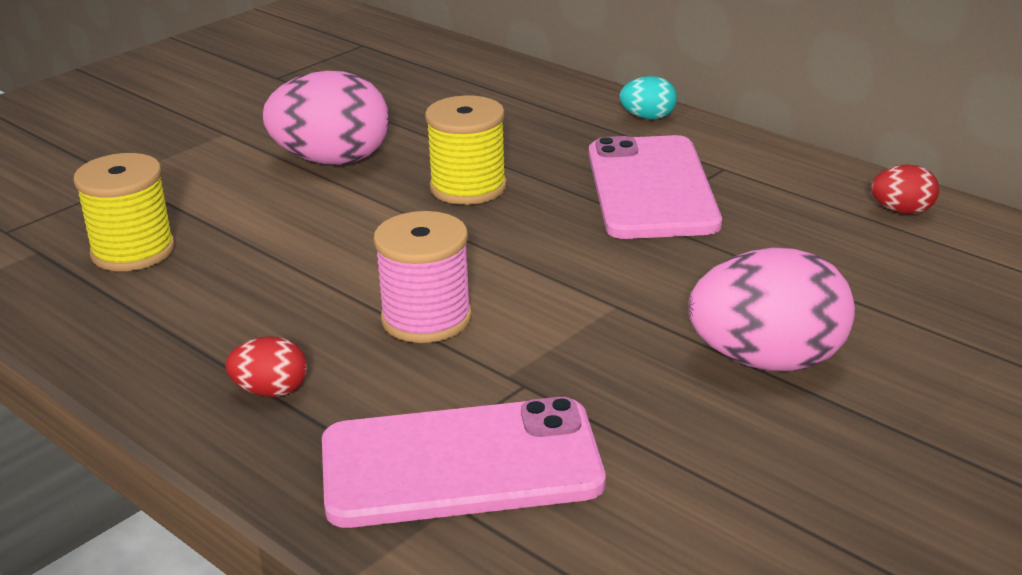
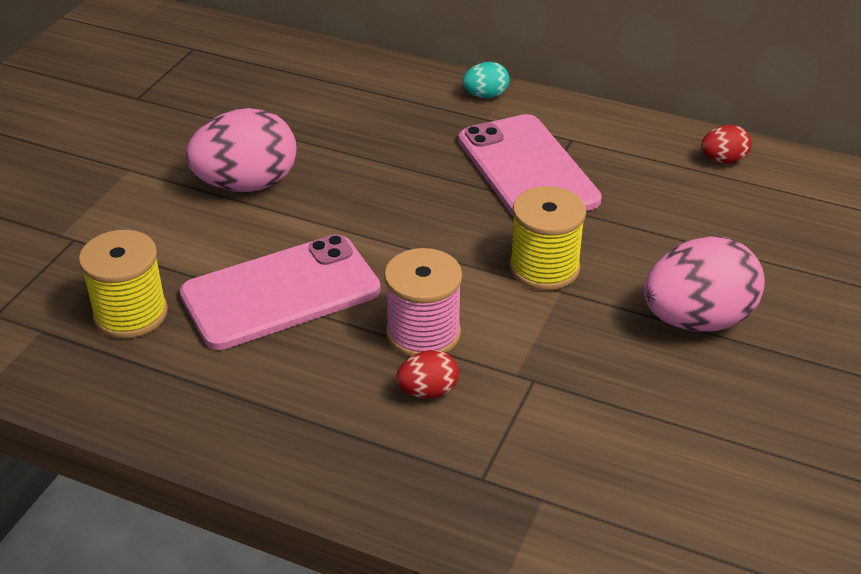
camera: 20 degrees left, 10 degrees up
(271, 391) = (341, 430): red egg -> red egg (428, 391)
(461, 464) = (528, 463): pink phone -> pink phone (281, 293)
(468, 187) = (380, 194): yellow spool -> yellow spool (544, 268)

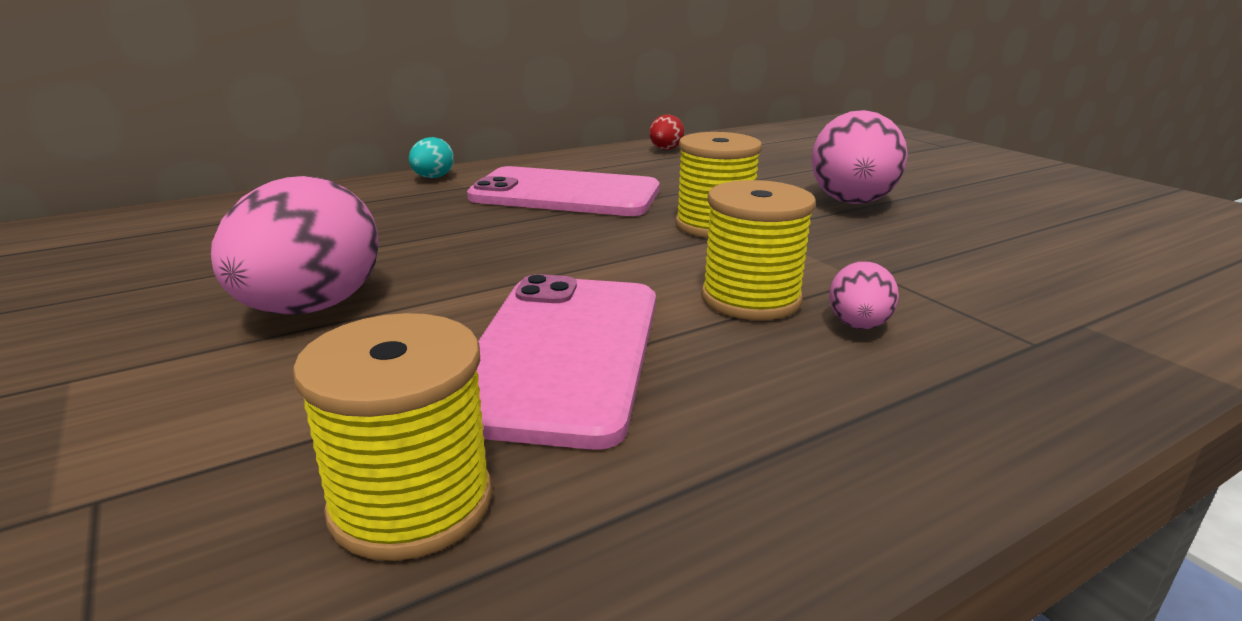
camera: 55 degrees left, 15 degrees down
(423, 333) = (751, 299): pink spool -> yellow spool
(428, 391) = (858, 326): red egg -> pink egg

